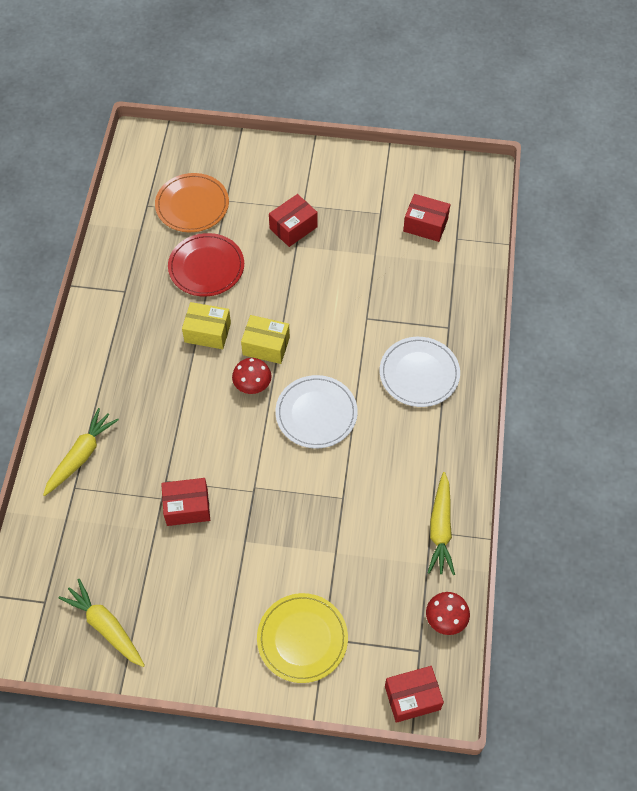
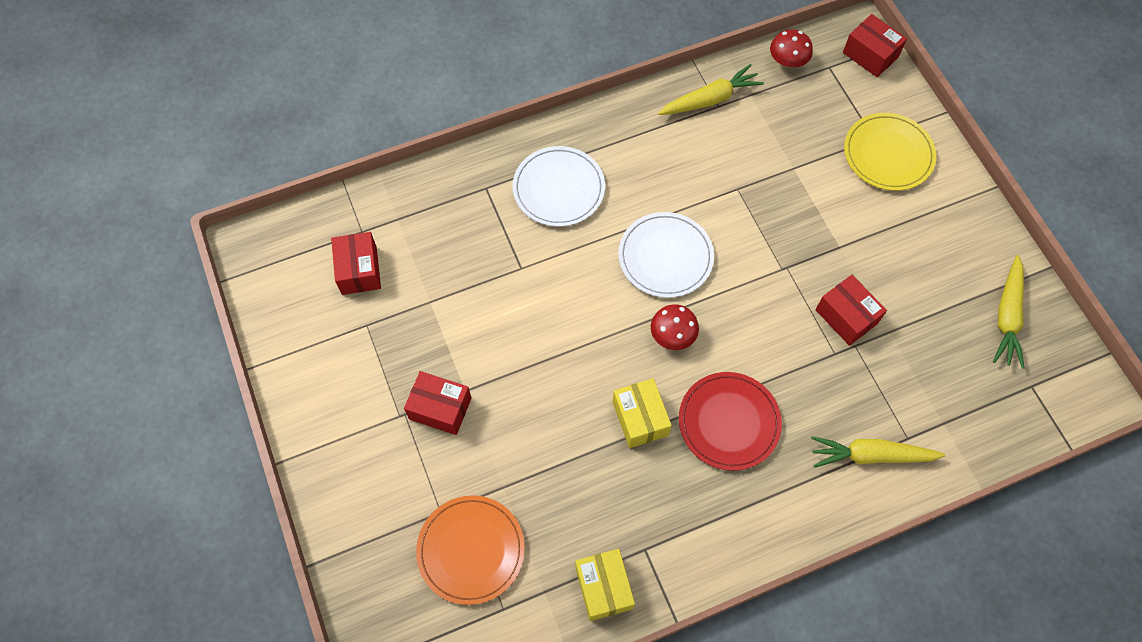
camera: 120 degrees left, 5 degrees up
(206, 267) = (553, 474): red plate -> red plate (729, 422)
(266, 346) = (618, 347): yellow box -> yellow box (603, 587)

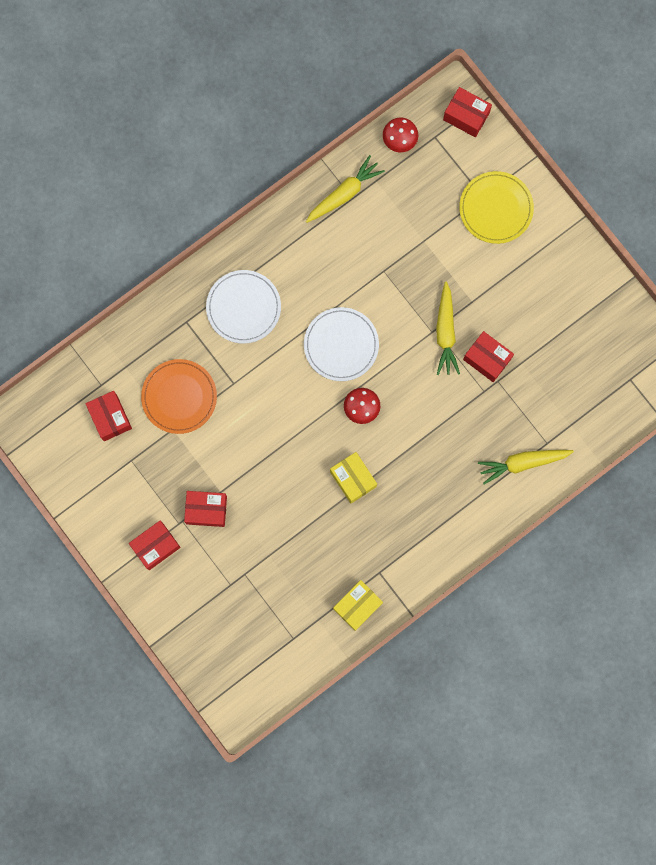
camera: 15 degrees left, 15 degrees up
(360, 437) = (156, 546): none -> red box
(471, 550) = (259, 605): orange plate -> orange plate (179, 397)
(603, 587) = (357, 606): yellow box -> yellow box turned 75 degrees clockwise
(729, 422) = (417, 465): red plate -> none
(1007, 316) = (606, 327): yellow carrot -> yellow carrot (445, 332)

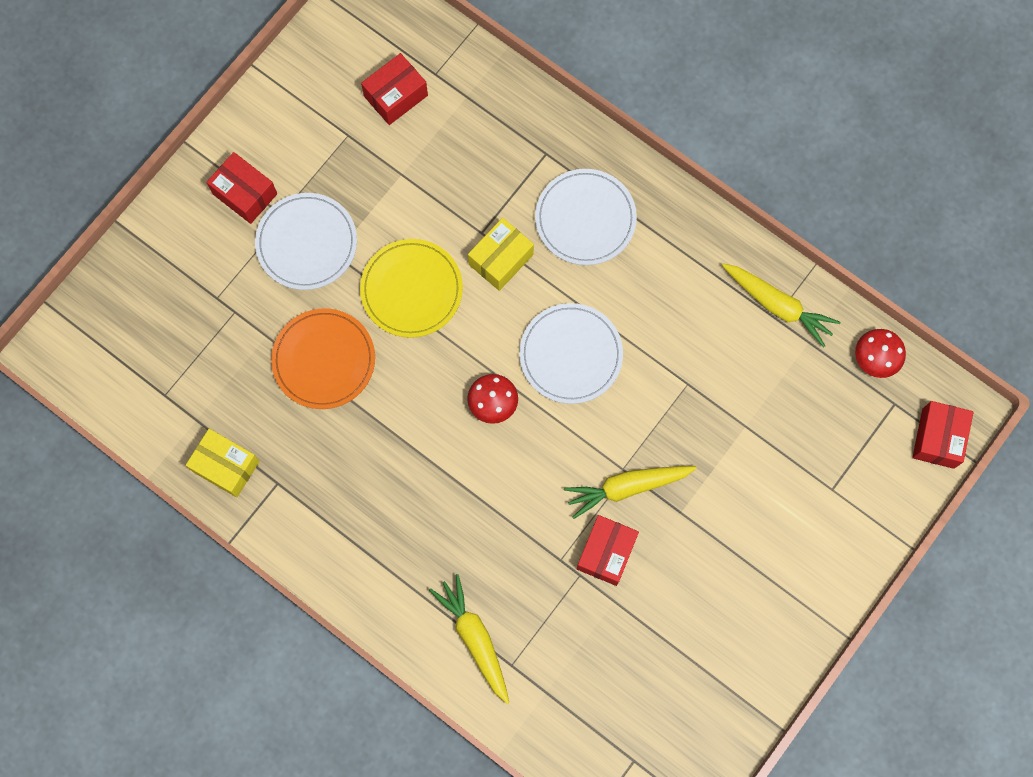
camera: 75 degrees right, 5 degrees down
(179, 397) = (445, 171): orange plate -> orange plate (324, 360)
(206, 510) = (306, 243): red box -> white plate
(353, 479) = (394, 417): yellow box -> yellow box (501, 259)
(496, 208) = (821, 511): yellow plate -> yellow plate (411, 289)

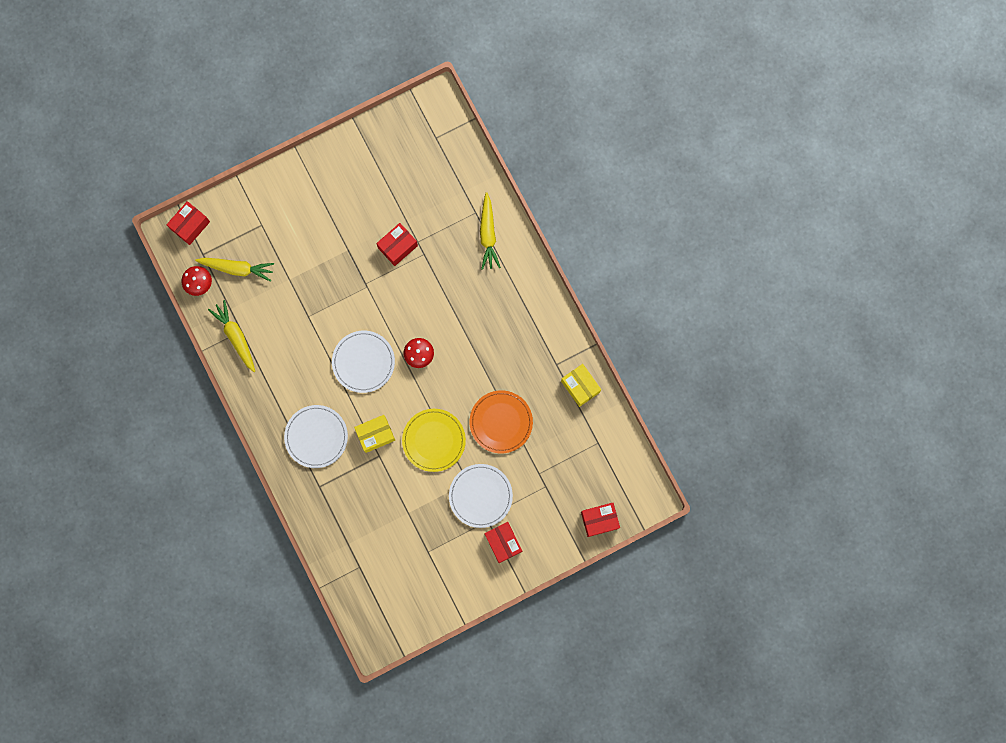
camera: 155 degrees left, 5 degrees up
(396, 96) = (389, 563): red box -> red box (599, 520)
(627, 487) = (369, 275): yellow carrot -> yellow carrot (237, 268)

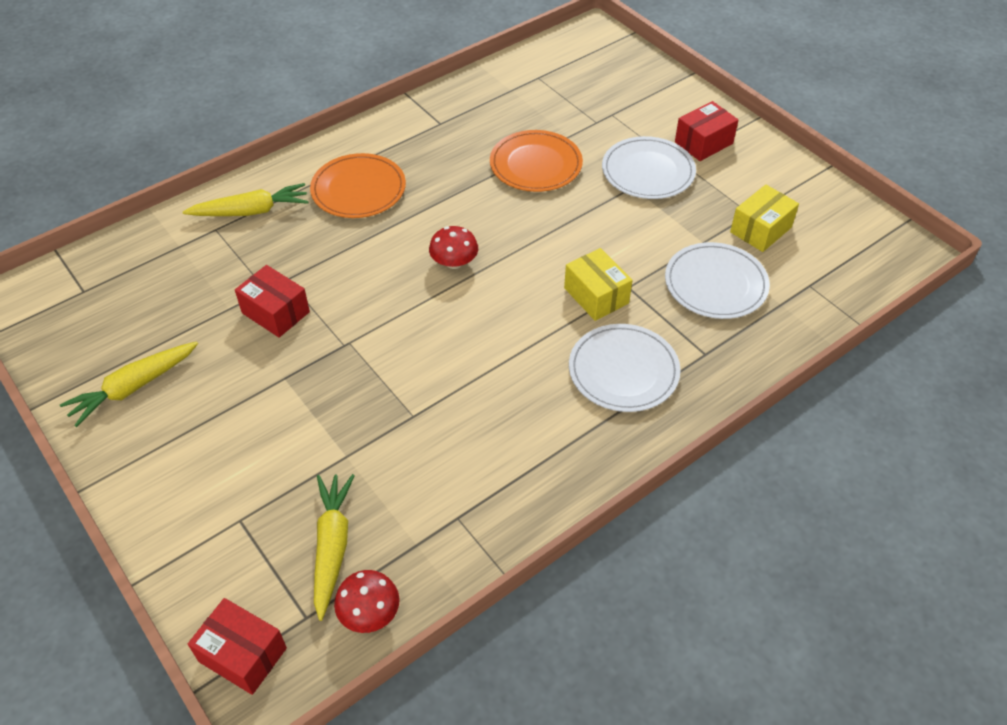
camera: 100 degrees left, 30 degrees down
(236, 337) = (471, 524): yellow carrot -> yellow carrot (134, 387)
(363, 362) = (480, 328): white plate -> white plate (715, 284)
(434, 440) = (584, 228): yellow plate -> none
(497, 303) = (358, 189): none -> orange plate
(580, 386) = (466, 99): yellow box -> yellow box (760, 230)
(599, 520) = (637, 66): red box -> none

